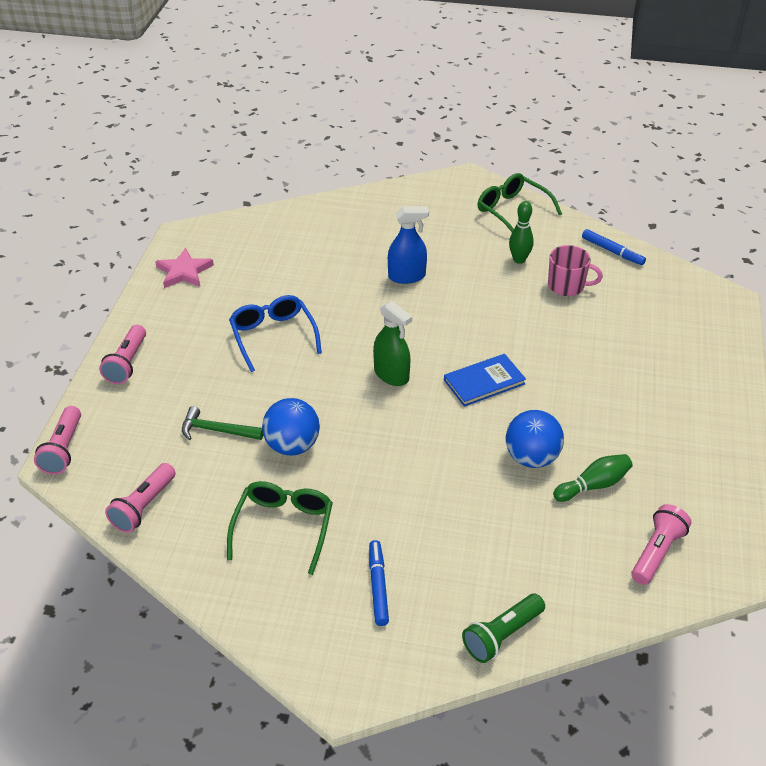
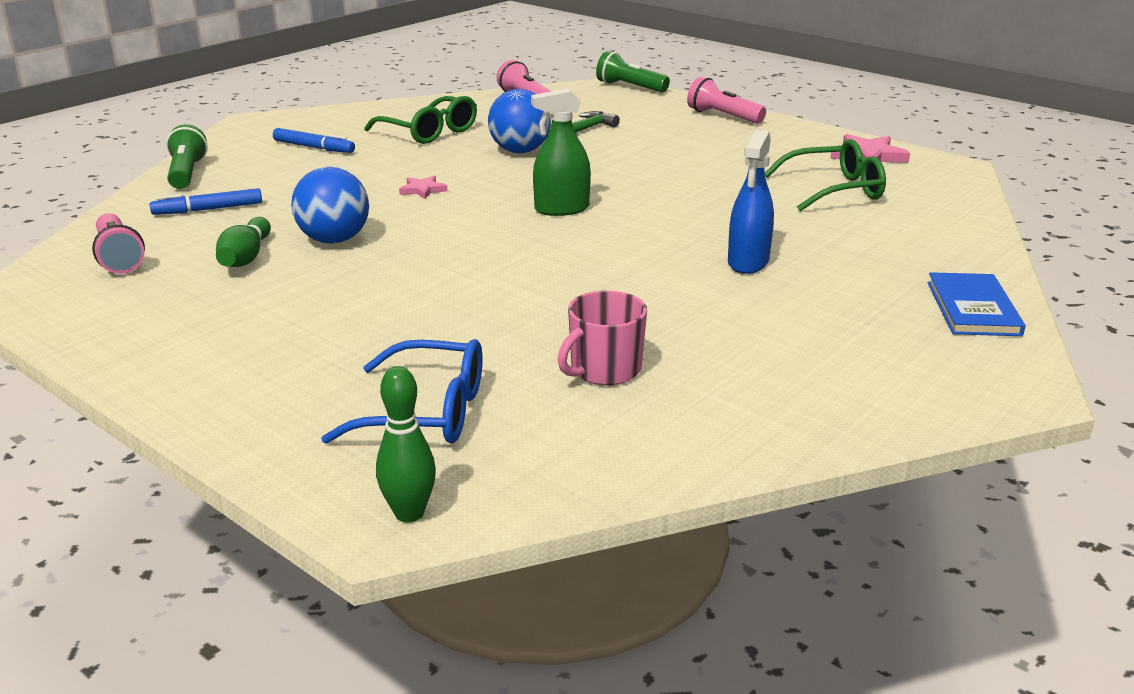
camera: 120 degrees right, 15 degrees down
(63, 449) = (630, 87): pink flashlight -> green flashlight
(273, 336) = (699, 172): blue glasses -> blue glasses (426, 412)
(414, 460) = (422, 190): none -> pink star
(484, 382) = (482, 250): blue book -> blue book (973, 308)
(512, 211) = (872, 397): green glasses -> green glasses (834, 190)
(519, 260) = (714, 354): green bowling pin -> green bowling pin (409, 513)
(612, 251) = (656, 453): blue marker -> blue marker (208, 209)

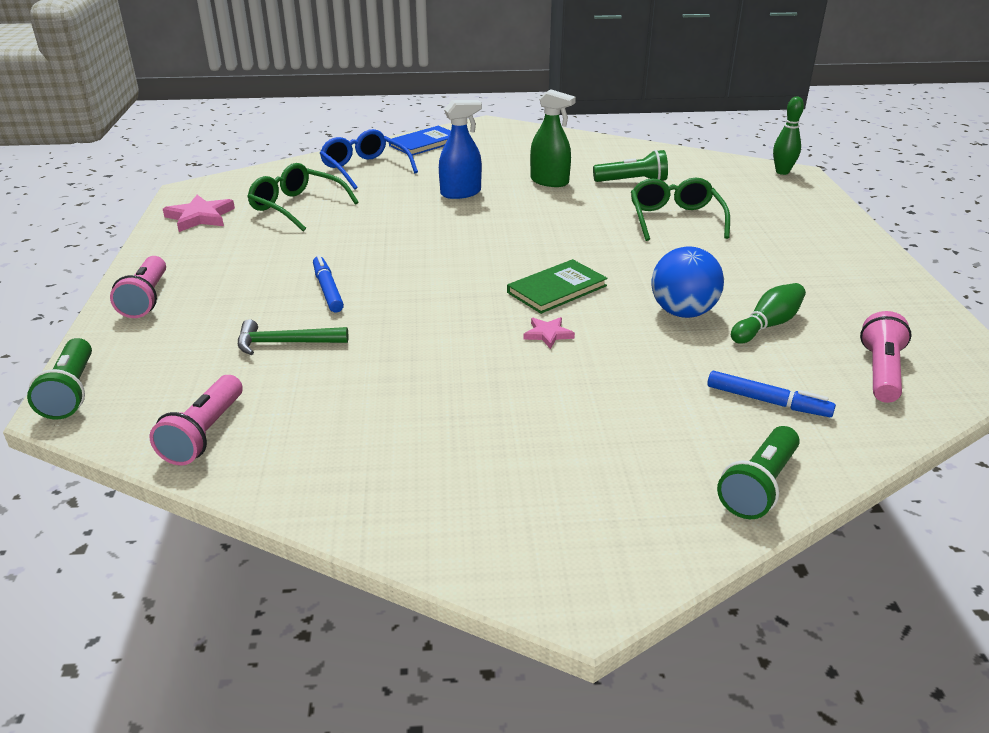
camera: 135 degrees left, 5 degrees up
(314, 147) = (568, 463): blue marker -> blue marker (328, 290)
(426, 412) = (738, 196): blue glasses -> blue glasses (365, 169)
(429, 132) = (411, 424): green glasses -> green glasses (675, 219)
(468, 217) = (557, 289): none -> green book
(520, 151) = (390, 343): blue ball -> none
(561, 209) = (482, 267): green spray bottle -> green spray bottle (549, 181)
(604, 370) = (632, 181): pink mug -> green flashlight

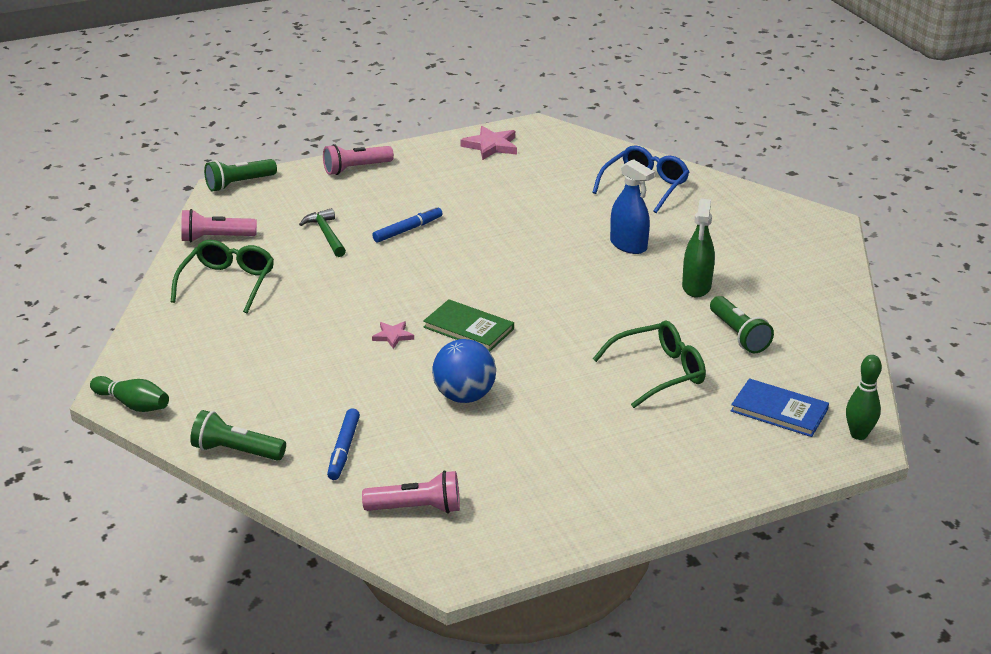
camera: 70 degrees right, 0 degrees up
(297, 207) = (539, 178): green glasses -> green glasses (227, 283)
(425, 143) = (736, 200): blue book -> blue book (779, 410)
(767, 325) = (466, 443): green bowling pin -> green bowling pin (133, 404)

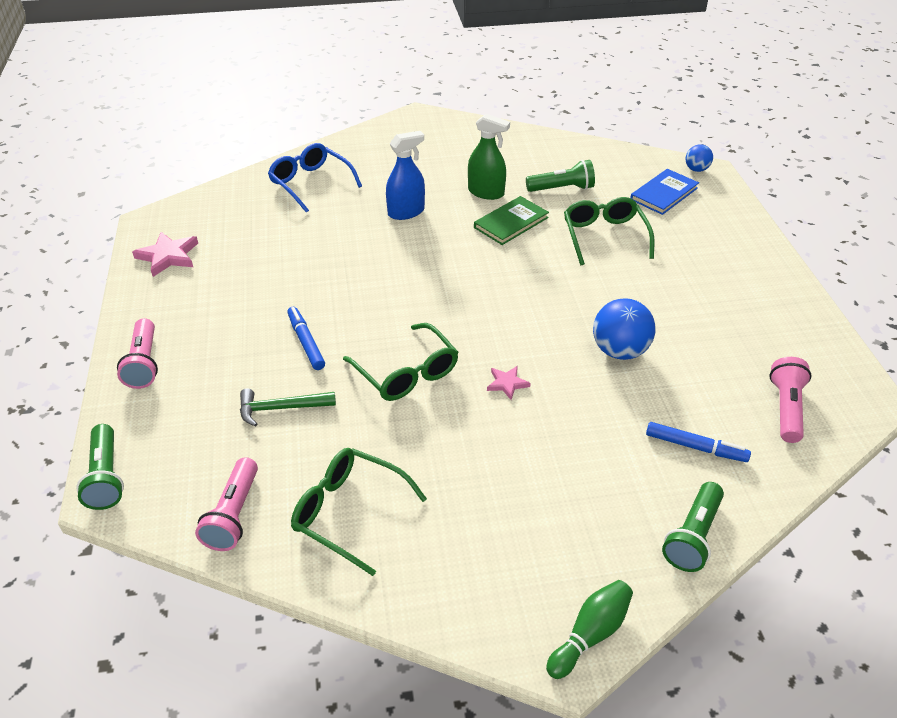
camera: 75 degrees left, 10 degrees up
(388, 283) = (406, 373): none -> green glasses
(468, 328) = (508, 330): green book -> green book (511, 223)
(858, 434) = (696, 169): green bowling pin -> blue ball

